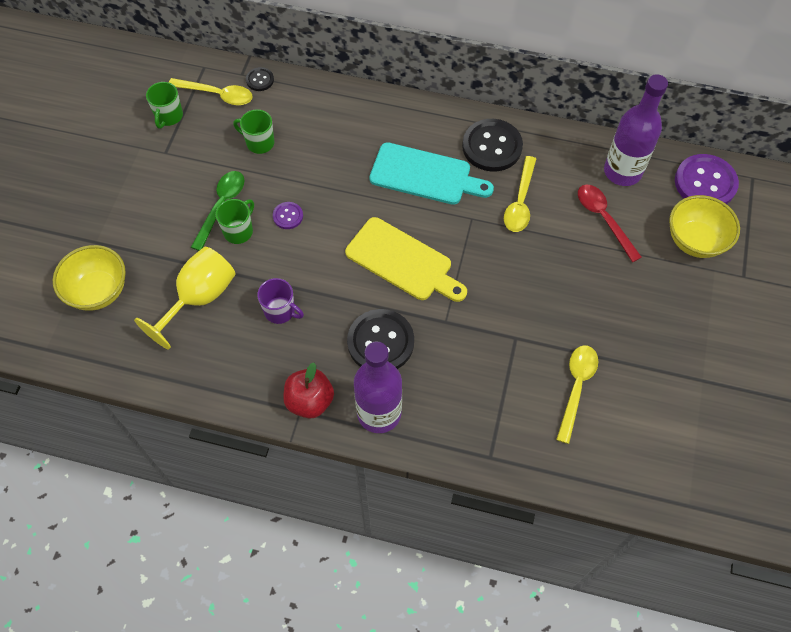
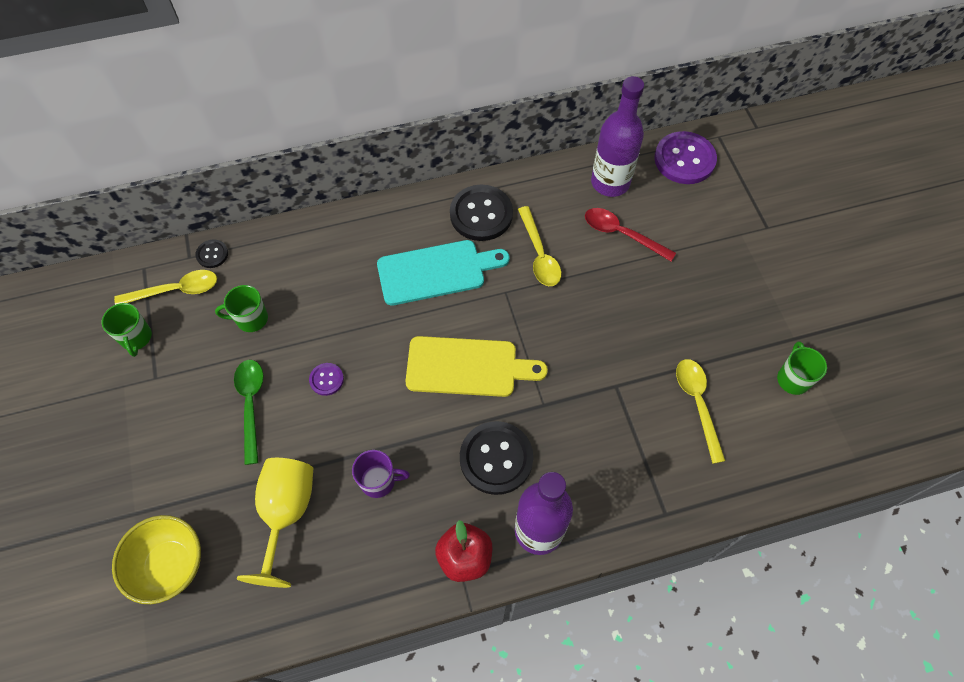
camera: 30 degrees left, 0 degrees up
(239, 231) = (285, 420): green mug -> green mug (792, 378)
(695, 240) = (709, 215): yellow bowl -> none

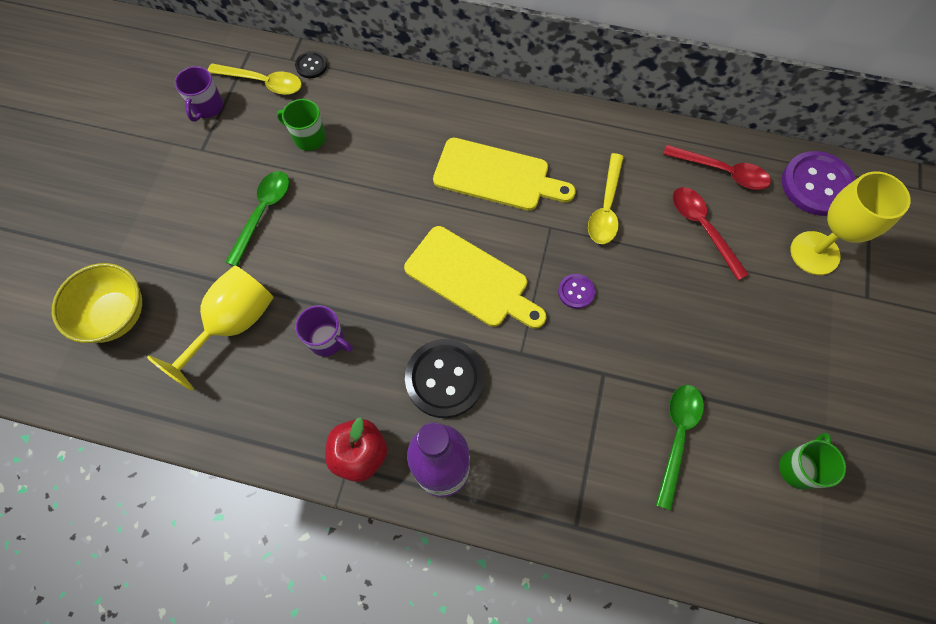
camera: 30 degrees right, 5 degrees up
(136, 338) = (207, 107): green mug -> purple mug
(326, 379) = (339, 224): purple button -> purple button (576, 292)
(436, 272) = (497, 176): turquoise cutting board -> yellow cutting board
(481, 214) = (572, 142): black button -> none
(610, 182) = (722, 172): purple bottle -> red spoon
(697, 404) = (677, 437): yellow spoon -> green spoon
(712, 212) = (814, 253): none -> yellow goblet

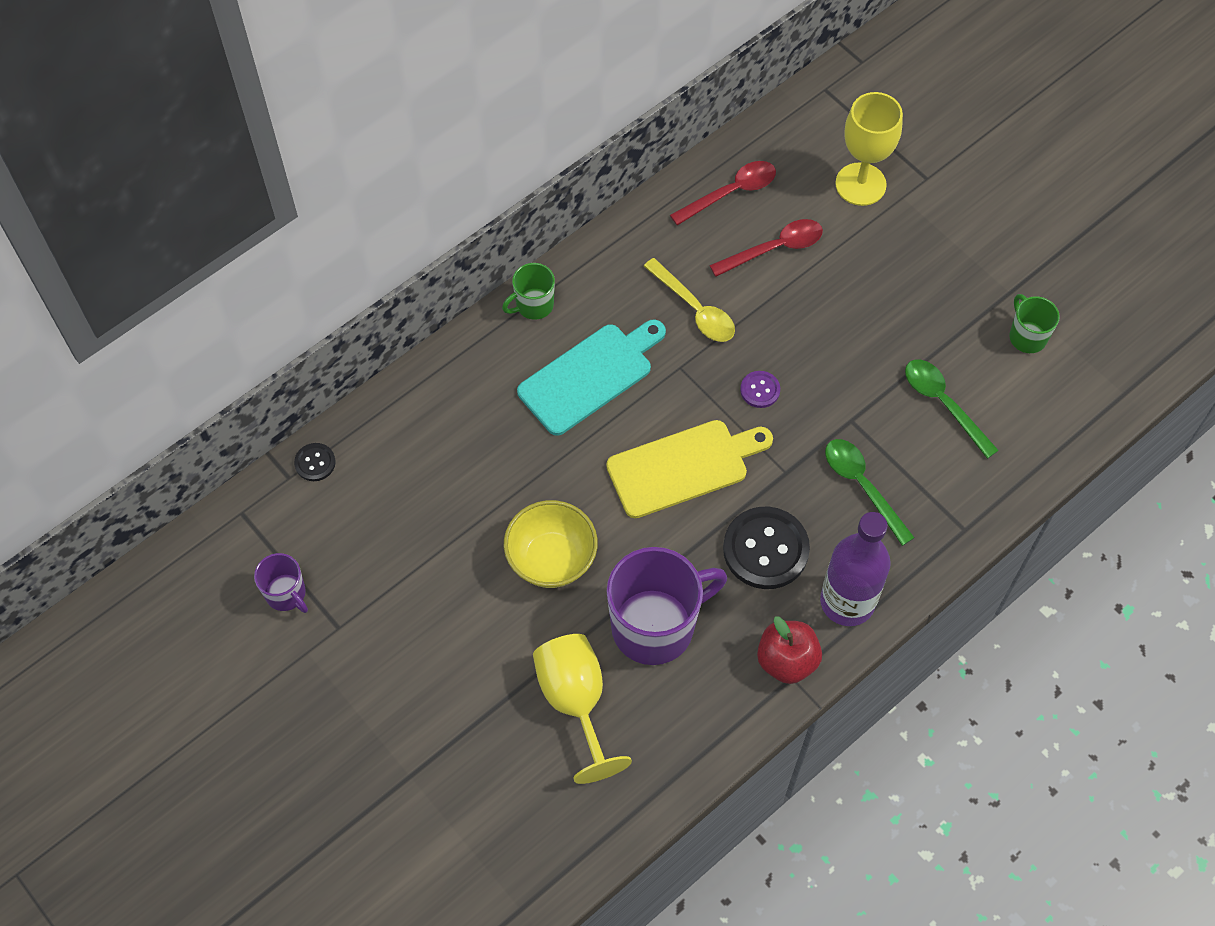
camera: 55 degrees left, 5 degrees down
(116, 315) = (483, 808): yellow bowl -> yellow bowl (551, 559)
(263, 82) = (298, 522): yellow spoon -> none
(263, 213) = (468, 609): green spoon -> green spoon (862, 486)
(308, 138) = (408, 517): green mug -> green mug (533, 305)
(328, 340) = (655, 626): purple mug -> purple mug, size x2.01
(497, 176) = (590, 376): yellow cutting board -> turquoise cutting board
(702, 228) = (774, 249): red spoon -> red spoon turned 150 degrees clockwise
(817, 185) = (800, 132): purple button -> none

